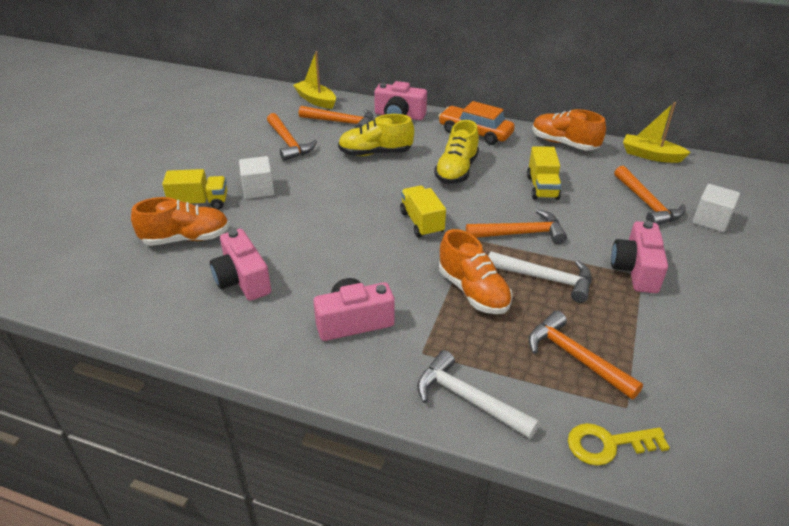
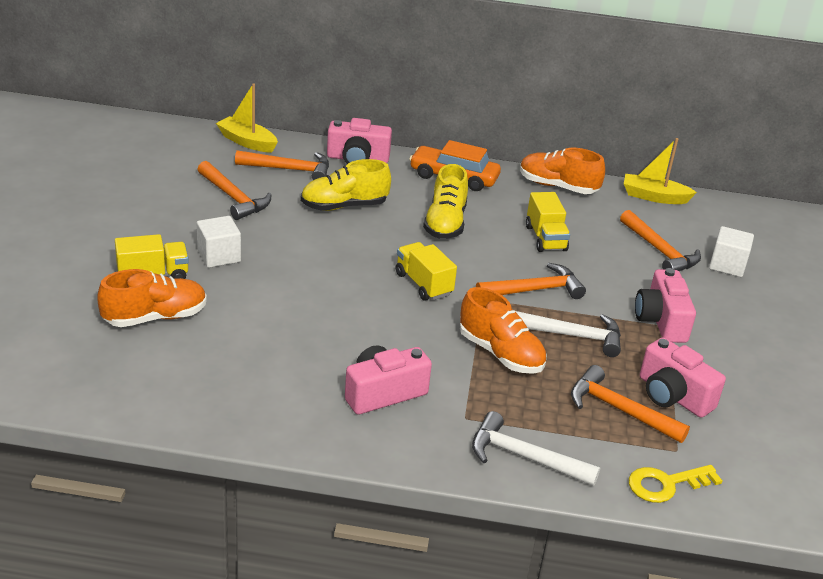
camera: 15 degrees left, 5 degrees down
(242, 280) = (242, 359): pink camera -> pink camera (673, 395)

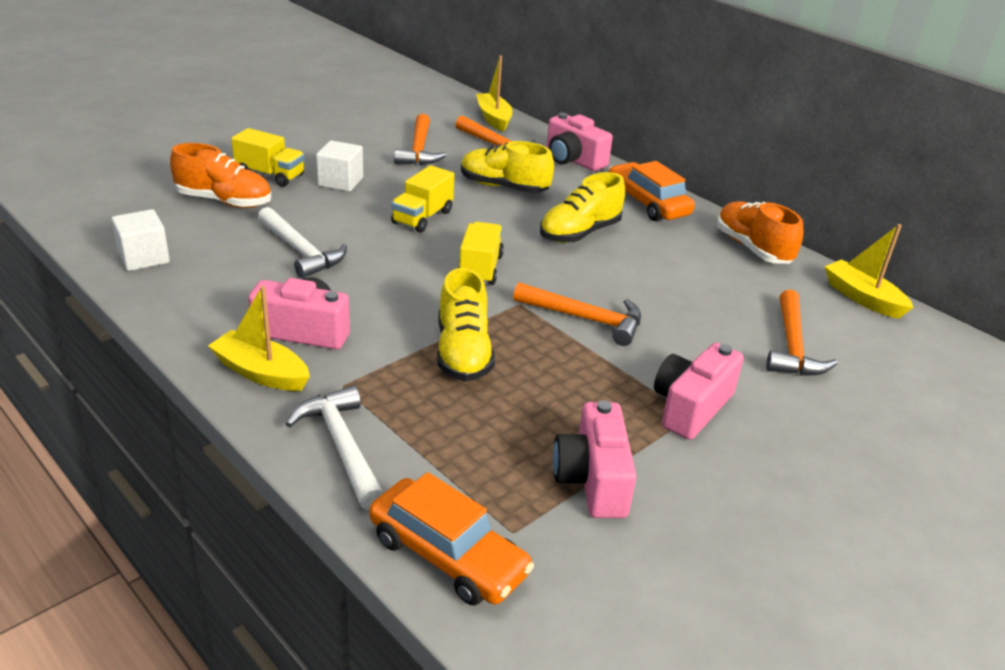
camera: 40 degrees right, 0 degrees up
(403, 438) = (261, 372): none -> yellow boat
(500, 353) = (463, 353): orange shoe -> yellow shoe
(545, 238) = (668, 283): yellow truck -> yellow truck (422, 217)
(573, 336) = (563, 373): white hammer -> white hammer (301, 251)
(619, 409) = (508, 459): orange hammer -> none
(666, 484) = (448, 555): yellow key -> orange car
(727, 265) = (865, 395): white cube -> white cube (144, 258)

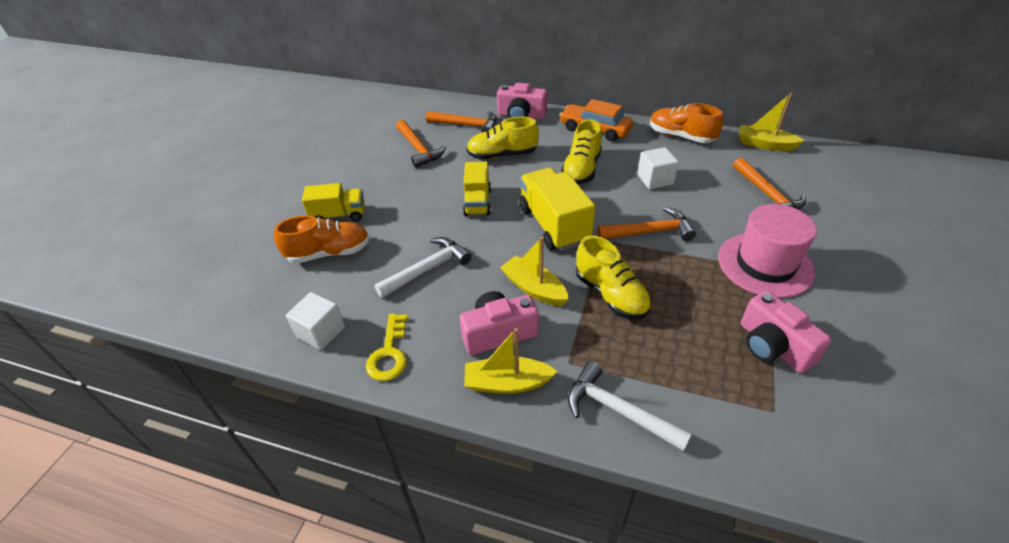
camera: 25 degrees left, 10 degrees up
(183, 300) = (389, 353): none -> yellow key
(301, 251) = (428, 269): white hammer -> white hammer turned 60 degrees counterclockwise
(340, 182) = (394, 198): white cube -> white cube (655, 179)
(448, 555) = (760, 452): orange car -> none
(480, 269) = (553, 225): yellow truck -> yellow truck, size x1.58
(494, 118) = (440, 104): yellow boat -> yellow boat (534, 288)
(691, 407) = (765, 264): pink camera -> pink hat

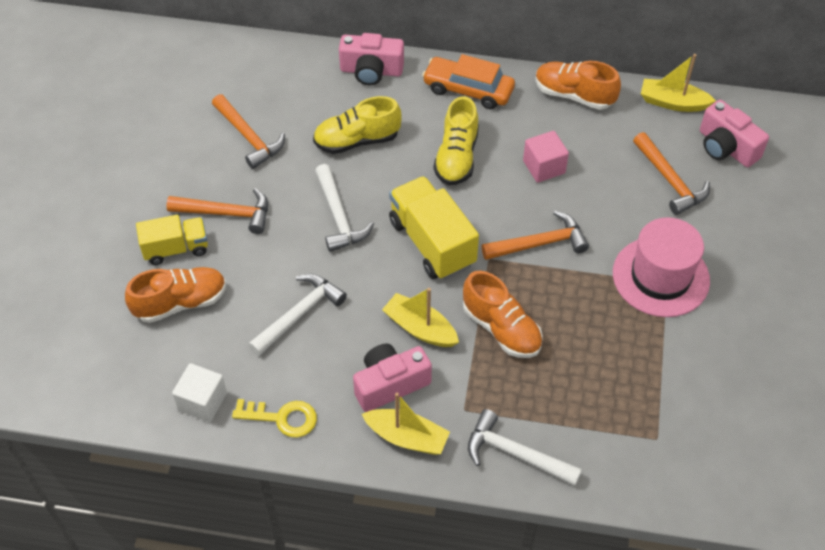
camera: 10 degrees left, 10 degrees up
(389, 353) = (282, 418): yellow key -> yellow key turned 75 degrees counterclockwise
(467, 125) = (303, 92): orange hammer -> orange hammer (227, 213)
(477, 202) = (339, 217): yellow truck -> white hammer
(507, 383) = (407, 437): yellow boat -> yellow boat turned 150 degrees counterclockwise
(611, 295) = (501, 329): yellow shoe -> orange shoe
(655, 179) = (544, 167): white cube -> pink cube
(772, 346) = (661, 372): pink camera -> pink camera (726, 147)

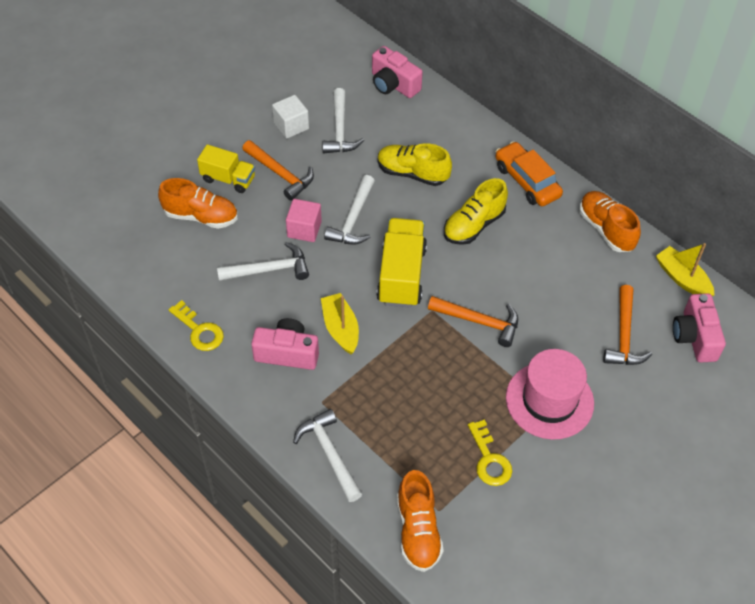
camera: 35 degrees right, 0 degrees up
(202, 401) = (160, 288): white cube -> white cube (291, 126)
(249, 137) = (340, 130): orange hammer -> white hammer
(371, 71) = (467, 129): pink camera -> pink camera (393, 84)
(407, 437) = (267, 395): yellow boat -> none
(501, 329) = (397, 364): orange shoe -> orange shoe (418, 531)
(544, 167) = (533, 269): pink cube -> pink cube (304, 229)
(658, 363) = (489, 459): none -> yellow key

